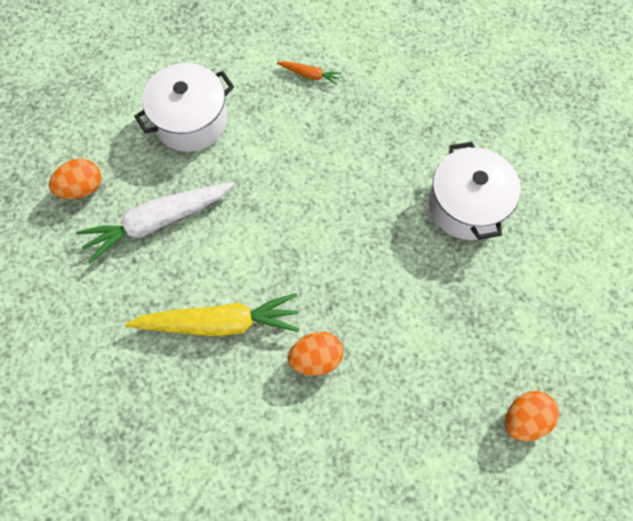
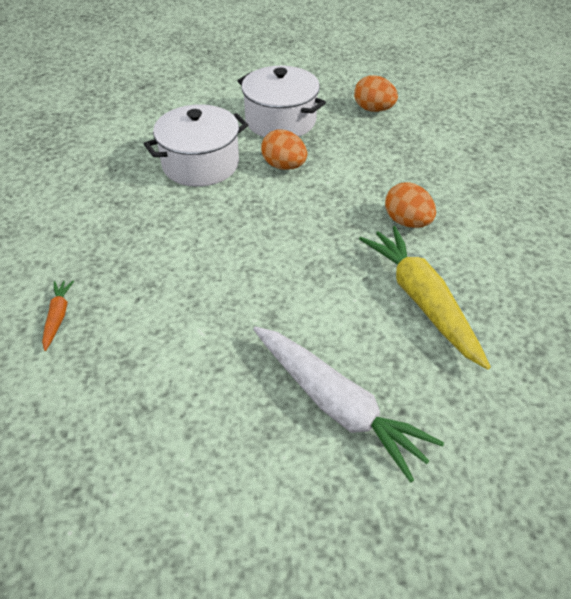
camera: 110 degrees left, 20 degrees down
(82, 188) = (332, 530): orange egg -> orange egg (284, 166)
(190, 121) = (165, 426): white pot -> white pot (280, 121)

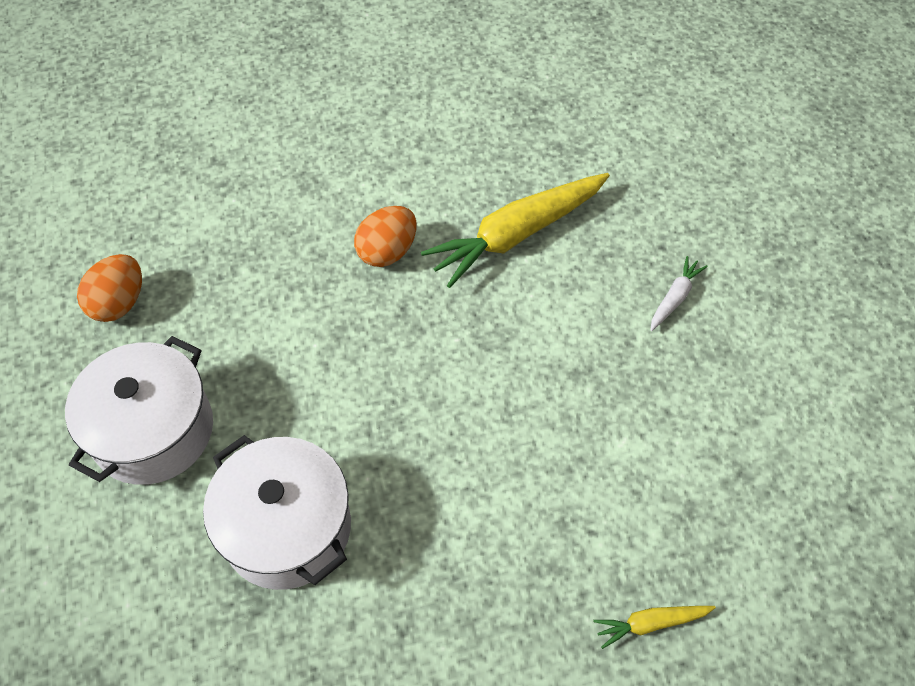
camera: 100 degrees left, 10 degrees up
(58, 317) = (650, 623): orange carrot -> yellow carrot
(284, 166) = (282, 405): orange egg -> none
(337, 405) = (674, 298): white carrot -> white carrot, size x0.45

